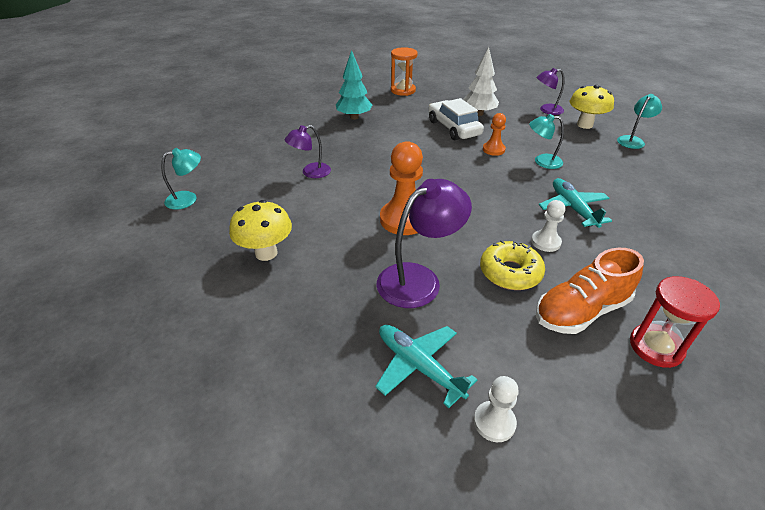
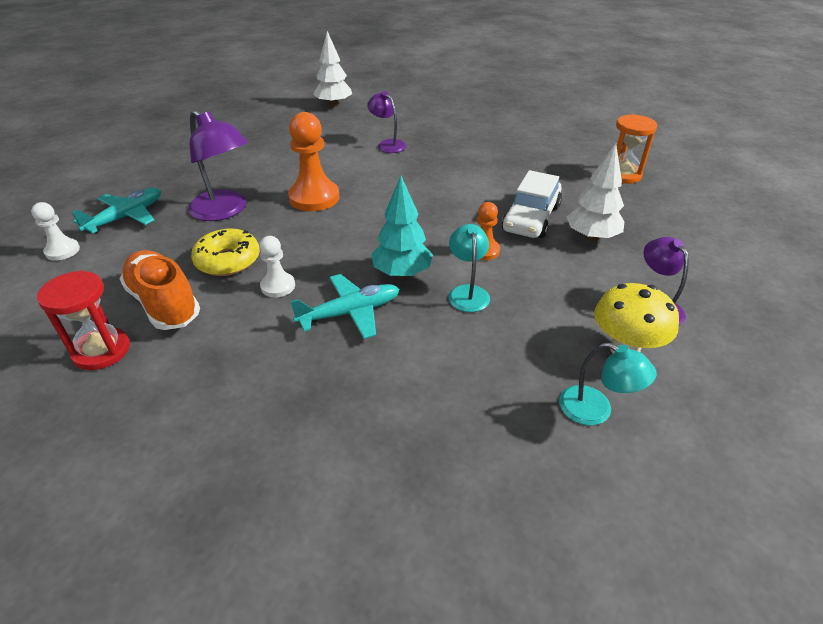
camera: 80 degrees right, 0 degrees up
(188, 199) = (334, 105): turquoise lamp -> white tree
(266, 253) = (264, 144): yellow mushroom -> none
(354, 117) = (518, 152): turquoise tree -> turquoise tree (402, 273)
(453, 128) = (531, 218): white car -> white car turned 150 degrees clockwise

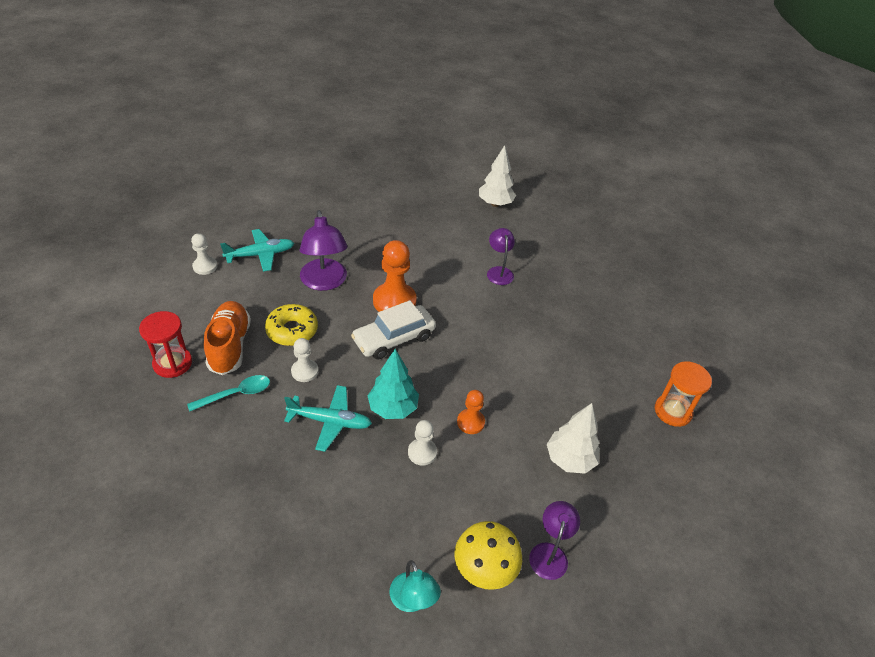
camera: 30 degrees right, 5 degrees up
(216, 340) = (236, 394): none -> turquoise spoon
(467, 292) = (422, 452): turquoise lamp -> white pawn
(531, 218) = (539, 412): white car -> white car (394, 338)

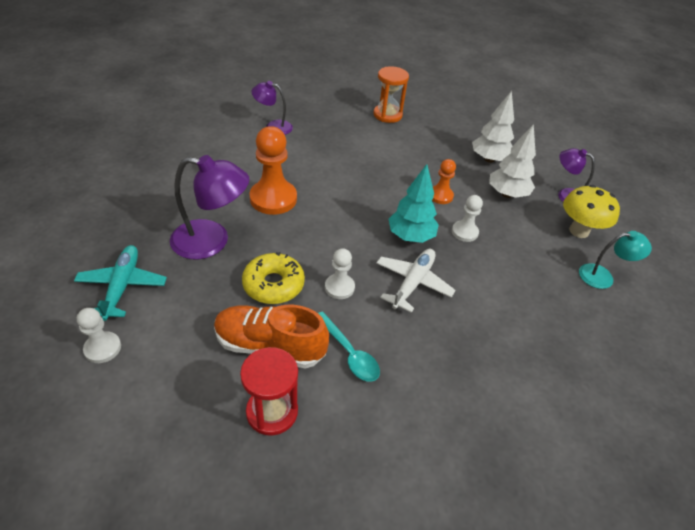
camera: 70 degrees left, 0 degrees up
(236, 394) = (349, 353): turquoise spoon -> turquoise spoon turned 150 degrees clockwise
(330, 421) = (413, 283): turquoise plane -> white plane
(394, 338) = (324, 213): white car -> none
(495, 203) = (178, 99): white tree -> white tree (507, 194)
(672, 411) = (458, 103): orange hourglass -> orange hourglass (387, 115)

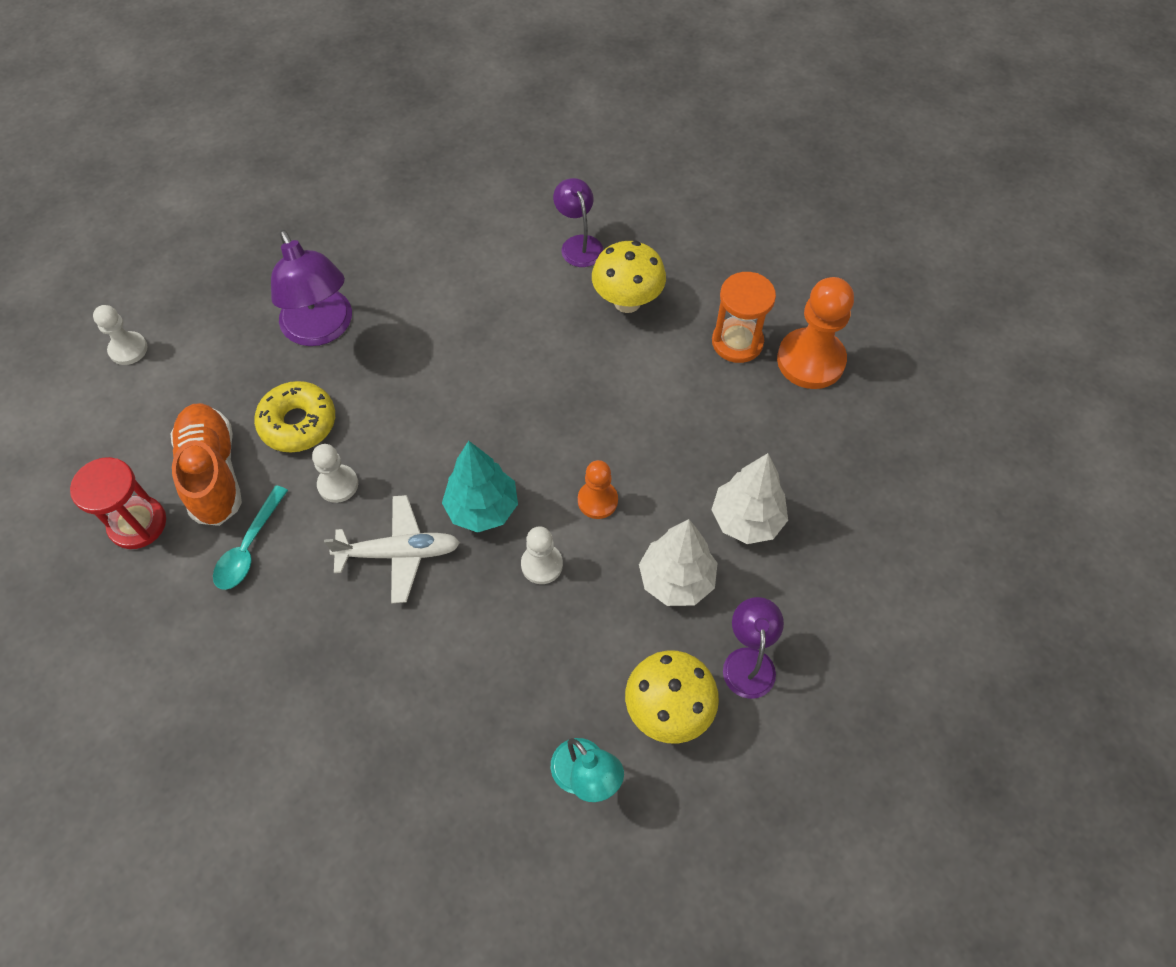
camera: 60 degrees right, 15 degrees up
(122, 286) = (208, 307): turquoise plane -> none
(273, 199) = (436, 335): orange pawn -> orange pawn (810, 360)
(328, 131) = (627, 302): none -> yellow mushroom

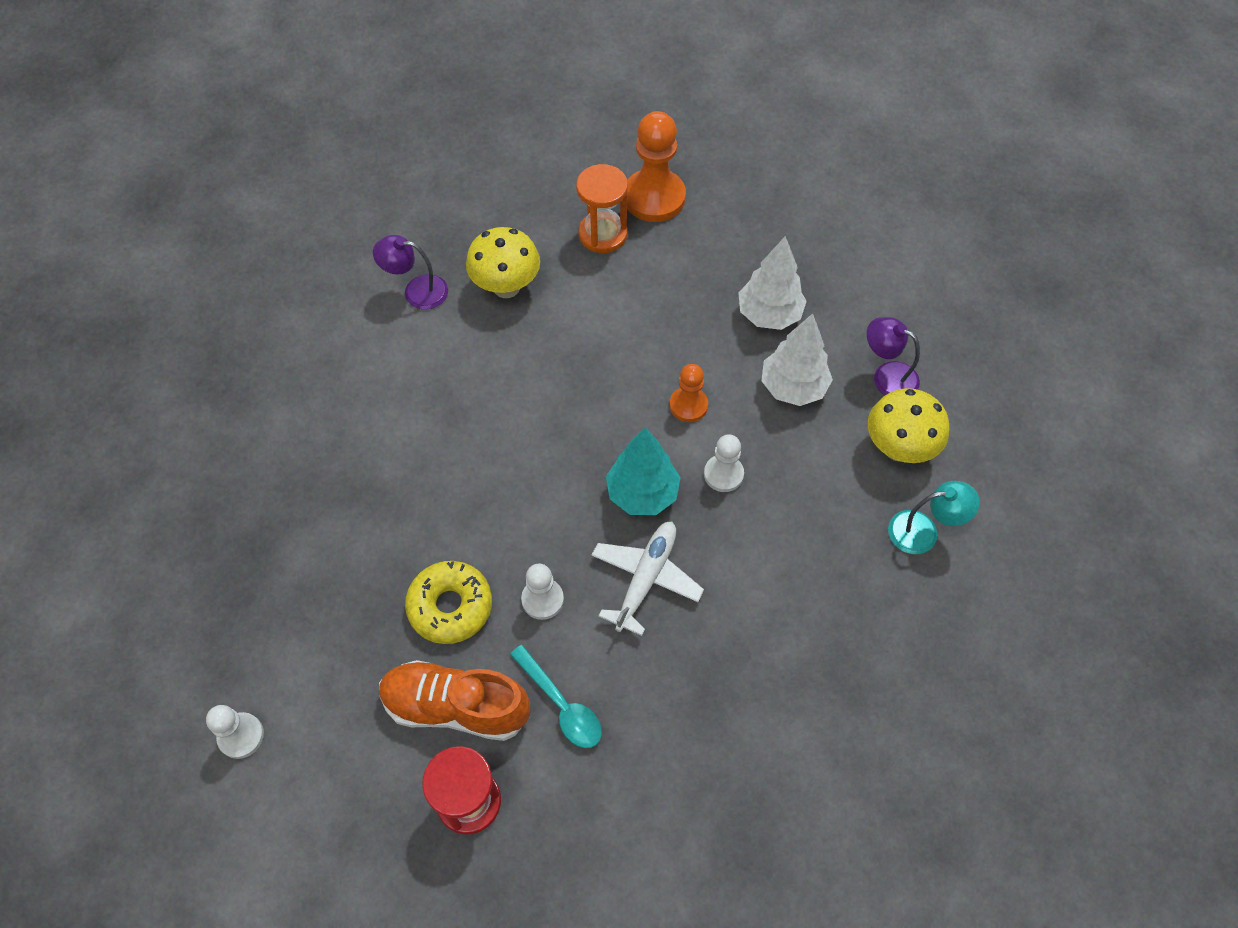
camera: 60 degrees left, 0 degrees up
(321, 329) = (354, 541): purple lamp -> none

